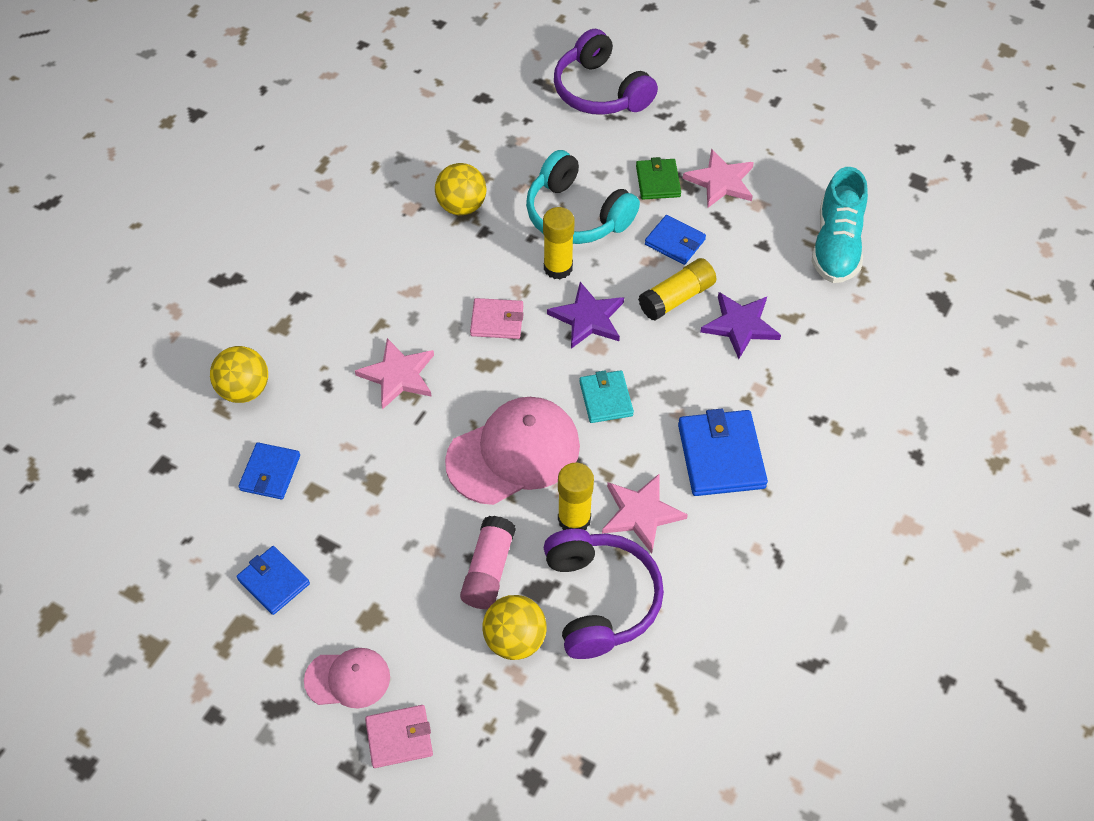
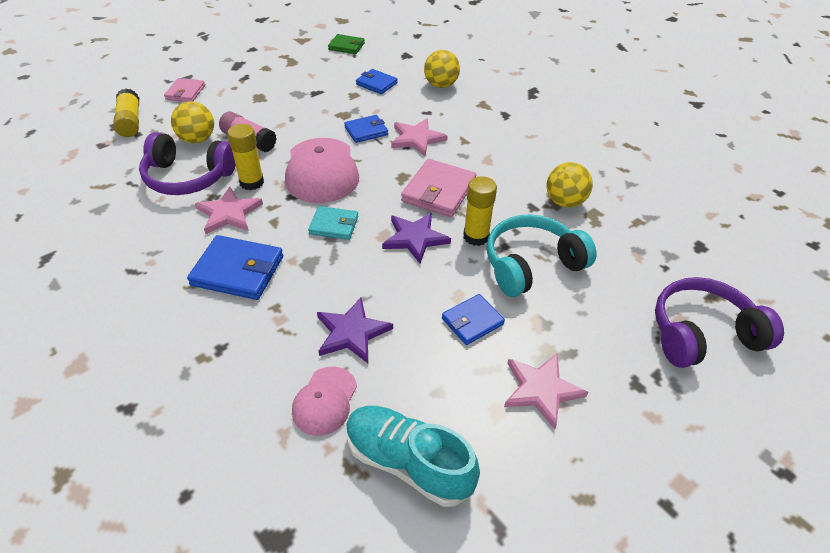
camera: 110 degrees right, 10 degrees down
(274, 581) = (307, 74): blue wallet -> blue wallet (366, 131)
(348, 679) = (232, 84): pink cap -> pink cap (325, 401)
(497, 321) = (438, 191): pink wallet -> pink wallet, size x1.62
(658, 181) = (557, 336): green wallet -> green wallet (346, 46)
(677, 298) = (406, 299): yellow glue stick -> yellow glue stick (130, 122)

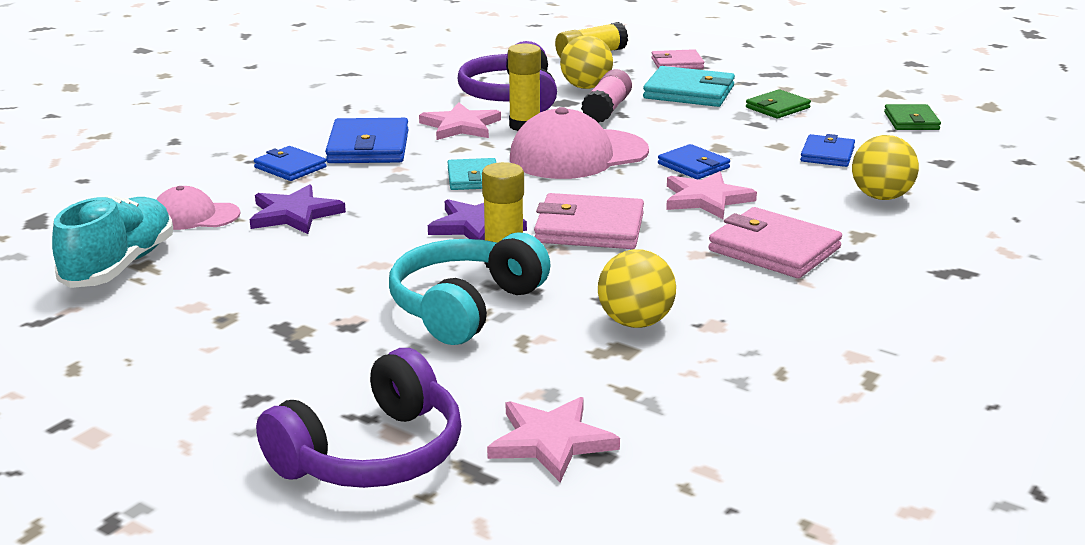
camera: 75 degrees right, 20 degrees down
(244, 102) = (689, 92): none -> turquoise wallet
(295, 79) = (777, 108): none -> green wallet
(472, 321) = (336, 277): blue wallet -> blue wallet (290, 167)
(491, 134) = (774, 249): none -> pink wallet
(531, 265) = (465, 307): turquoise headphones -> turquoise headphones turned 105 degrees counterclockwise
(541, 390) = (231, 330): pink star -> pink star (551, 441)
(702, 334) = (372, 454): purple headphones -> purple headphones turned 75 degrees clockwise

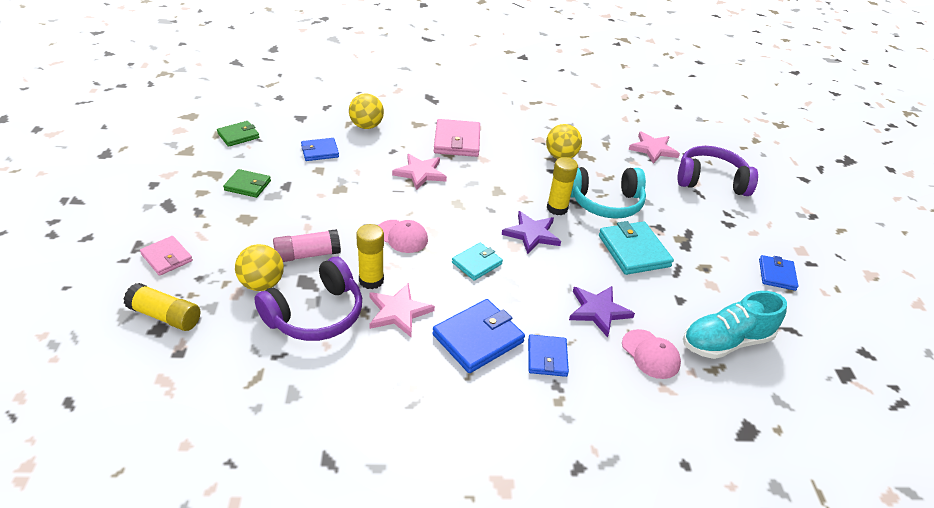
camera: 130 degrees left, 15 degrees up
(578, 155) = (402, 236): pink cap -> pink cap, size x0.55
(589, 228) = (493, 197): pink wallet -> none
(689, 92) = (240, 230): turquoise wallet -> turquoise wallet (634, 251)
(693, 166) = (378, 189): blue wallet -> blue wallet (777, 274)

